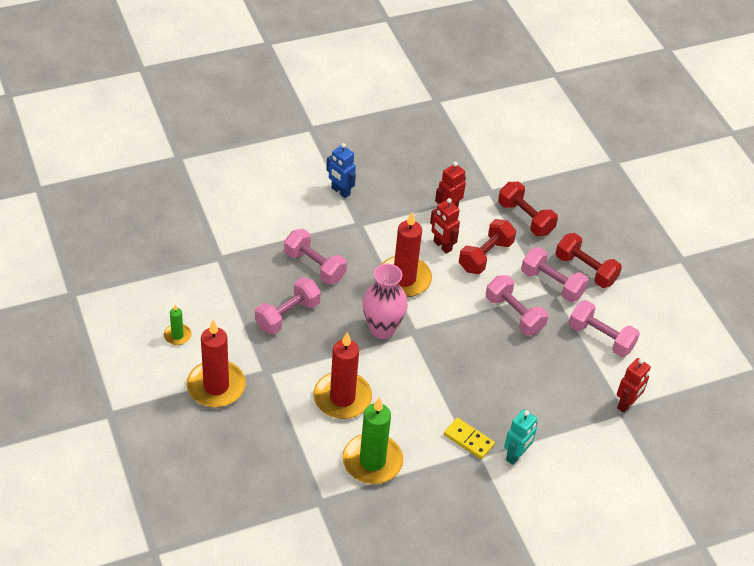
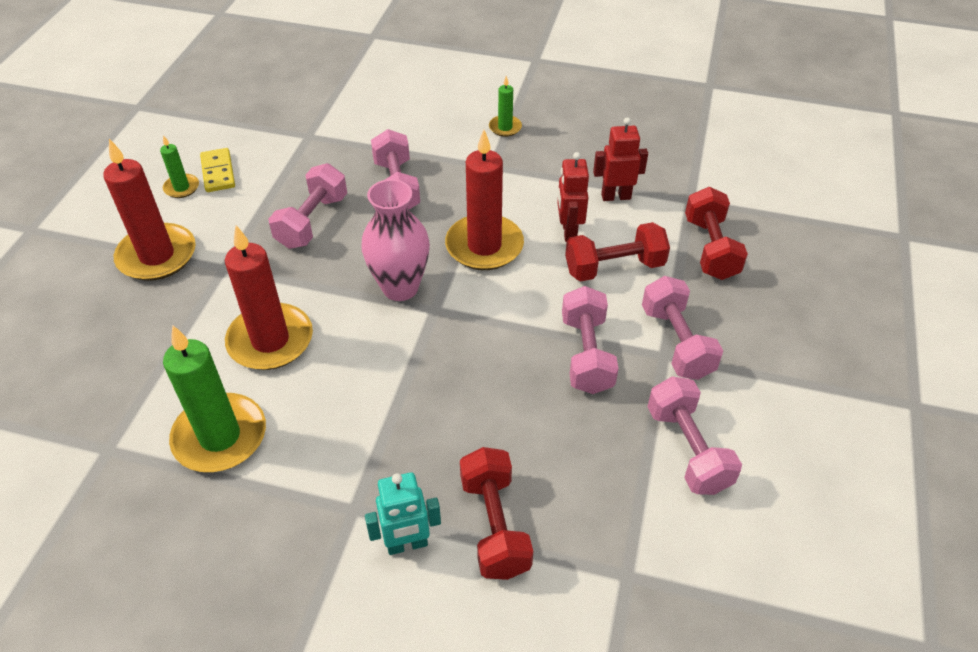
camera: 40 degrees right, 0 degrees up
(287, 315) = (312, 221): pink dumbbell -> pink dumbbell turned 60 degrees counterclockwise
(340, 191) = (505, 127): blue robot -> green candle
(468, 440) = (365, 482): yellow domino -> yellow domino (218, 172)
(585, 270) = (743, 347): red dumbbell -> red dumbbell (495, 525)
(626, 404) = (645, 569): red robot -> none

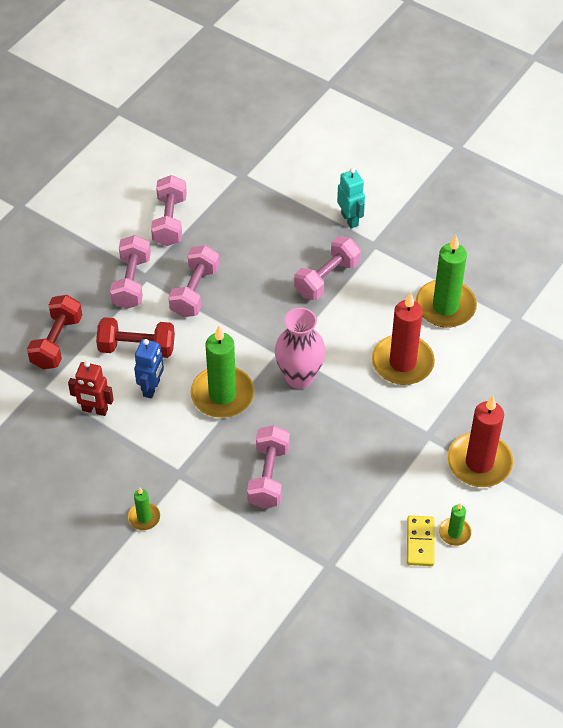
camera: 160 degrees left, 5 degrees up
(312, 221) = (349, 460): pink dumbbell -> pink dumbbell (327, 278)
(407, 544) = (350, 219): turquoise robot -> turquoise robot turned 60 degrees clockwise
(484, 246) = (222, 394): red candle -> green candle
(495, 525) = (299, 215): red dumbbell -> none
(568, 231) = (152, 388): red robot -> blue robot

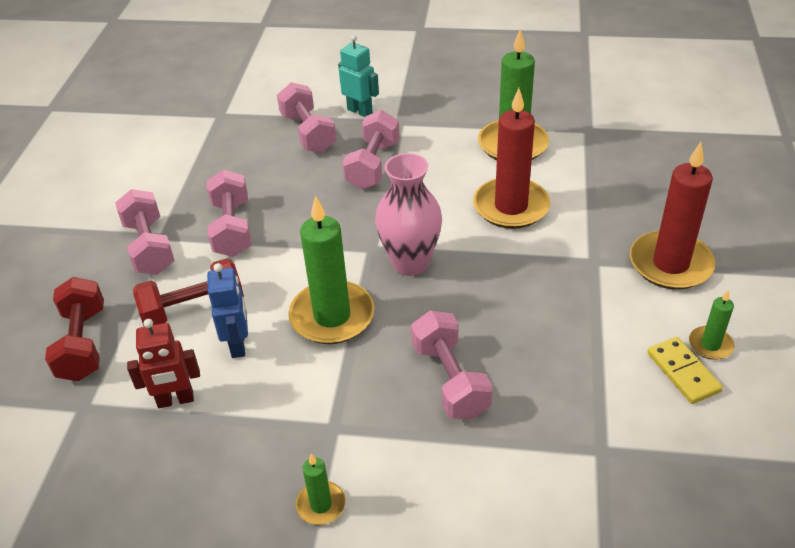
camera: 25 degrees left, 10 degrees down
(170, 221) = (163, 177): pink dumbbell -> pink dumbbell (308, 133)

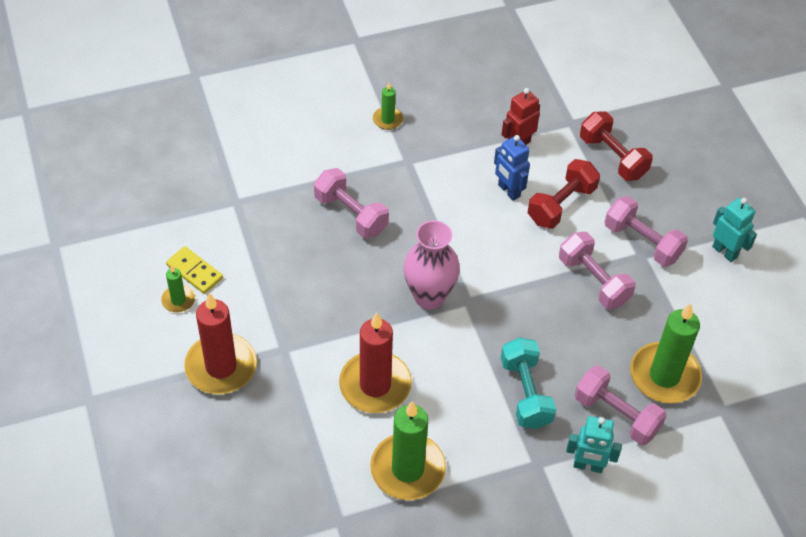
camera: 150 degrees right, 10 degrees up
(83, 215) = (725, 251): none -> turquoise robot
(332, 316) = (459, 232): green candle -> green candle (664, 376)
(373, 165) = (525, 393): pink dumbbell -> turquoise dumbbell

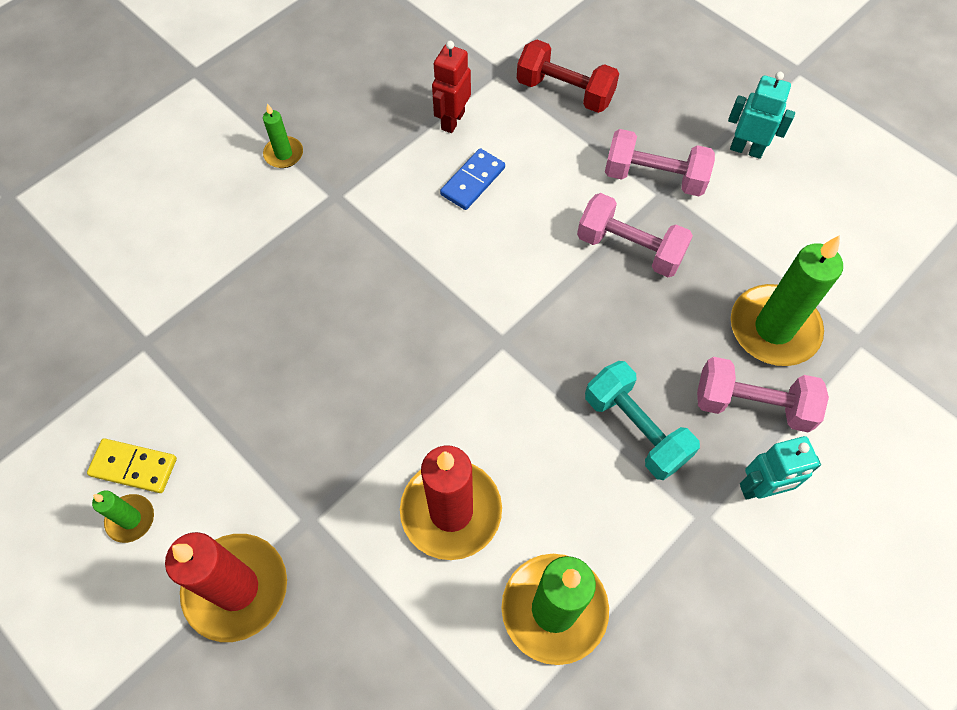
camera: 25 degrees left, 10 degrees up
(351, 214) = (301, 293): pink dumbbell -> none
(429, 296) = (453, 358): pink vase -> none
(508, 191) = (473, 181): blue robot -> blue domino
(561, 205) = (541, 172): red dumbbell -> none

